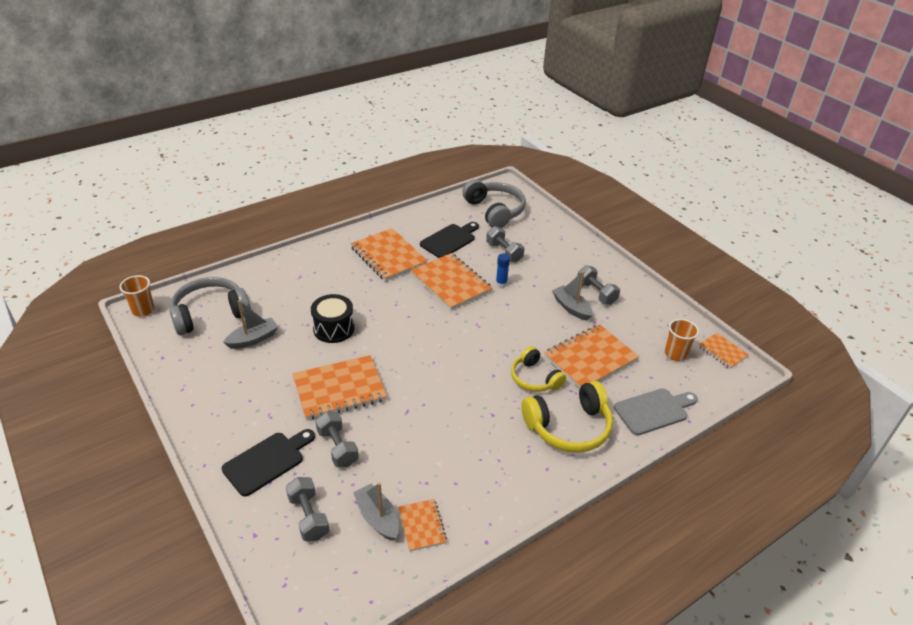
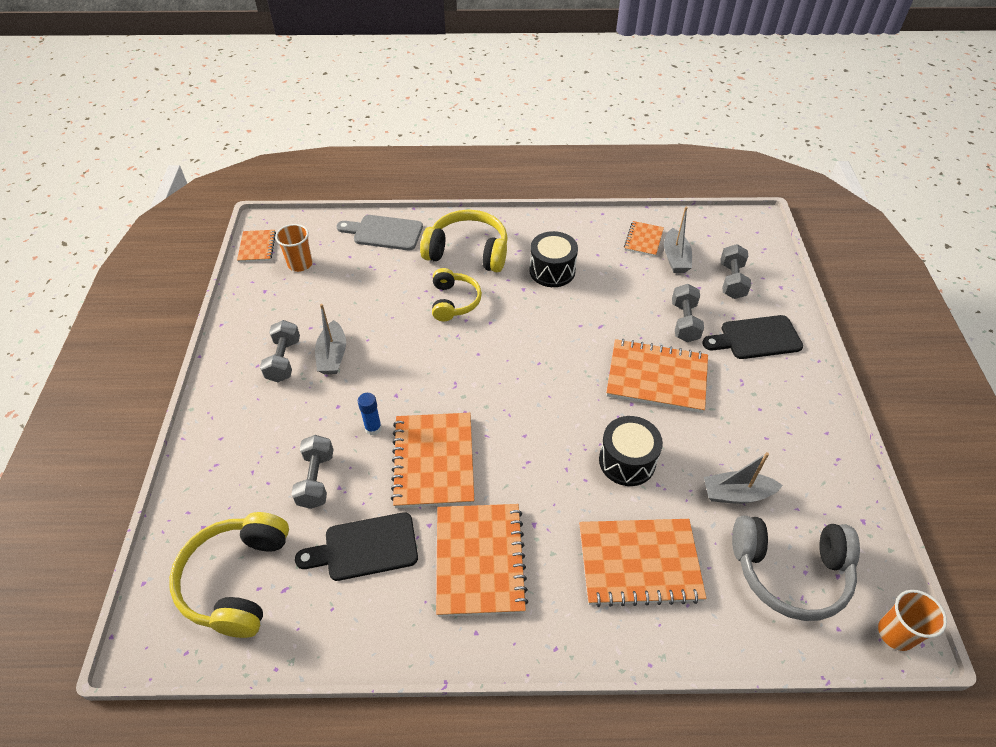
camera: 145 degrees left, 10 degrees up
(483, 443) = (552, 271): none -> black drum
(494, 211) = (237, 580): grey headphones -> yellow headphones
(590, 359) = (382, 295): orange notebook -> orange notebook (639, 563)

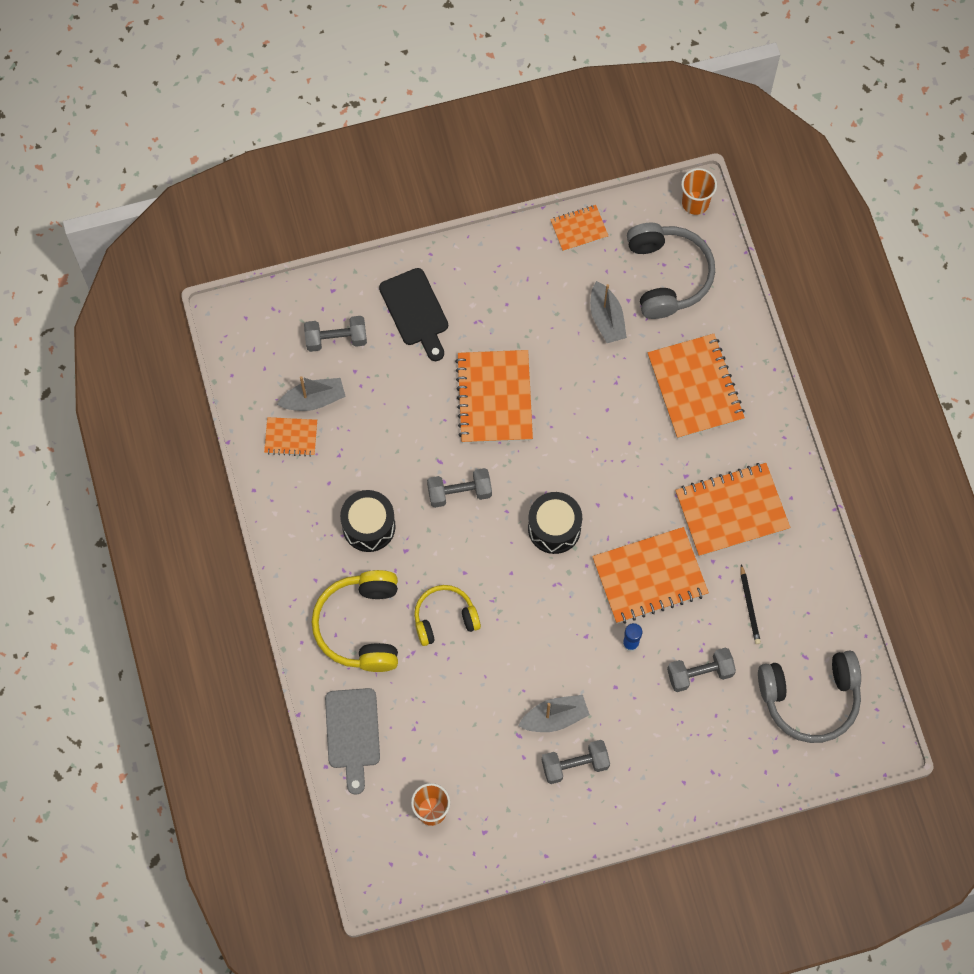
camera: 105 degrees left, 20 degrees up
(237, 580) = (810, 698): yellow headphones -> grey headphones
(257, 247) = (417, 875): orange notebook -> orange notebook (579, 229)
(365, 547) = (749, 606): black cutting board -> black pencil
(627, 461) = (599, 411): black drum -> black drum (554, 528)
(684, 322) = (411, 380): grey dumbbell -> grey dumbbell (459, 492)

